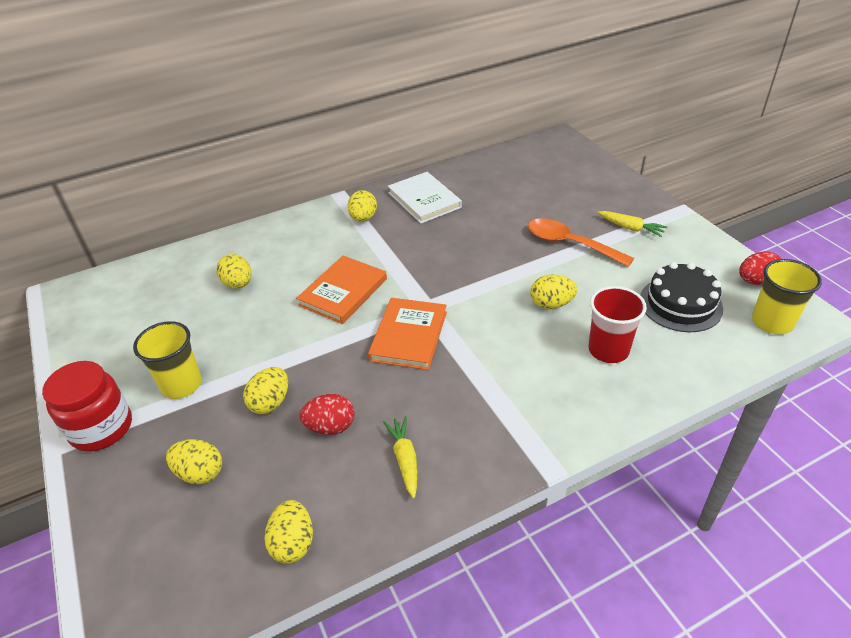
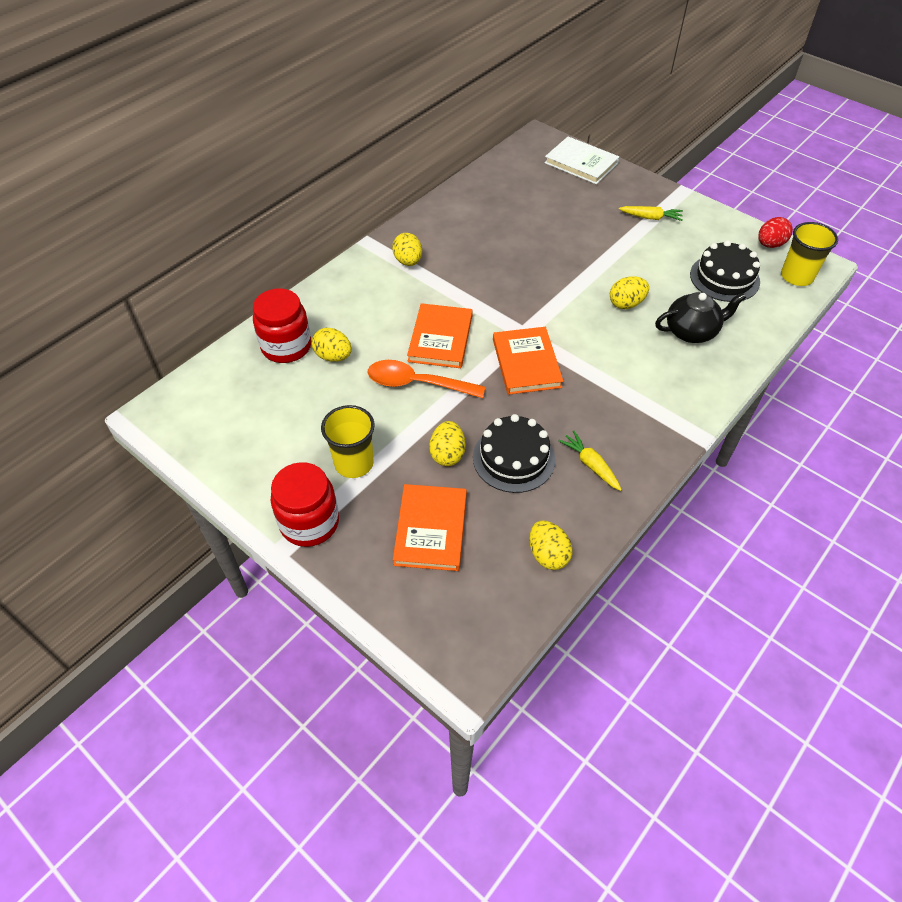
camera: 25 degrees left, 10 degrees up
(200, 473) = (431, 529): yellow egg -> orange book
(206, 266) = (286, 346): none -> red jar
(330, 427) = (513, 458): red egg -> black cake
(424, 200) = (454, 229): white book -> white book (581, 163)
(570, 244) = (609, 244): orange spoon -> orange spoon (417, 383)
(608, 350) = (692, 331): red cup -> black teapot

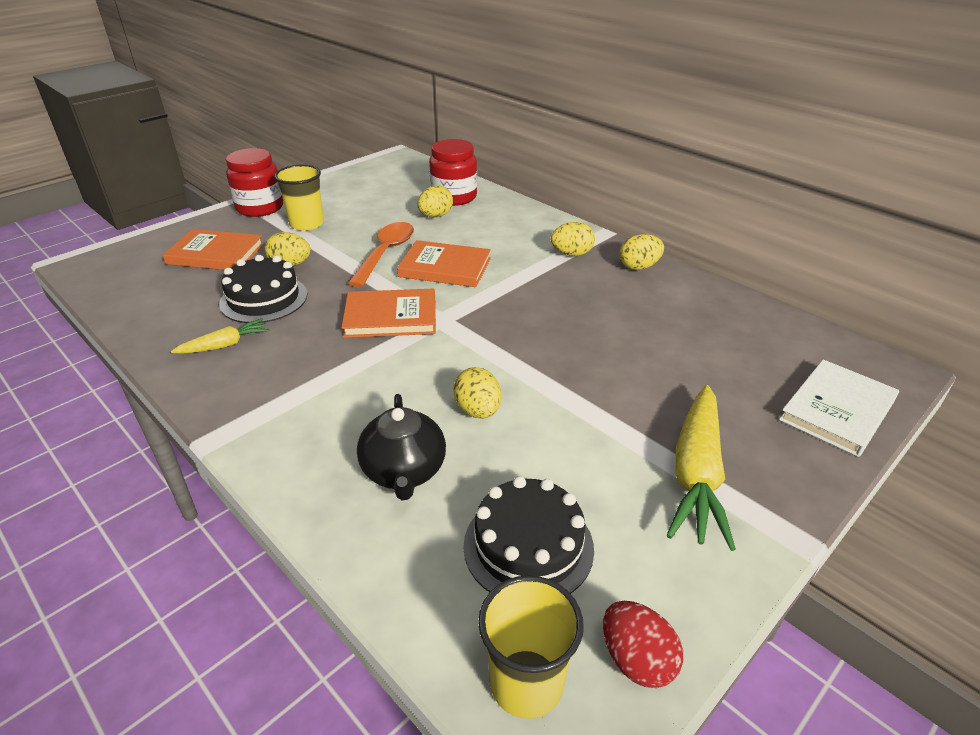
camera: 95 degrees right, 15 degrees down
(548, 554) = (142, 308): yellow egg -> yellow egg (639, 267)
(651, 218) = (696, 475): yellow carrot -> yellow carrot, size x1.90

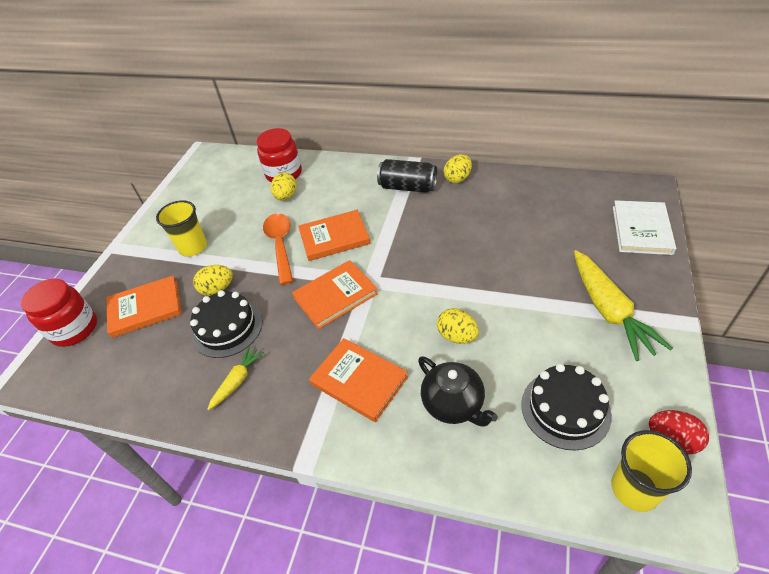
camera: 25 degrees left, 10 degrees up
(260, 208) = (138, 249): red jar -> red jar (75, 329)
(332, 400) = (359, 381): none -> orange book
(571, 254) = (408, 187): yellow egg -> black can

